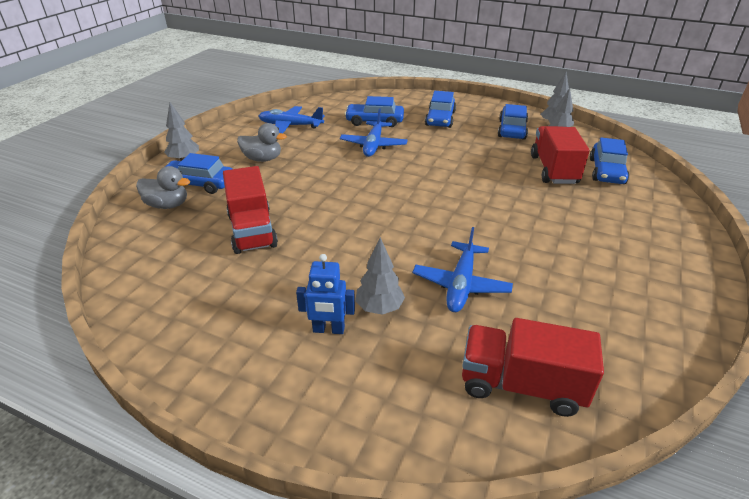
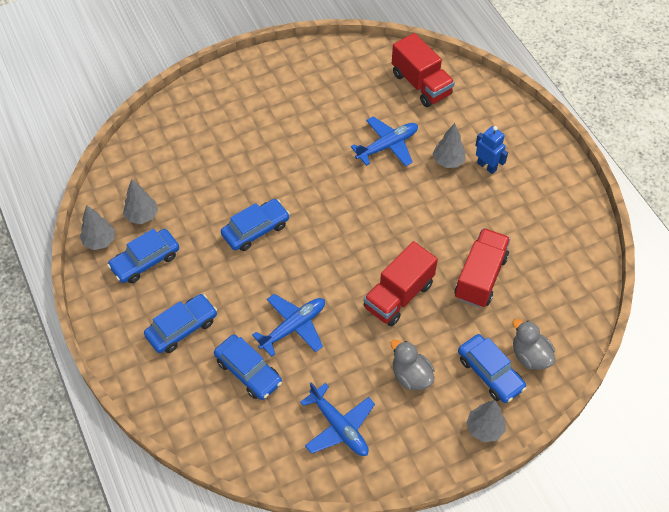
camera: 140 degrees left, 20 degrees up
(553, 170) = (194, 190): red truck -> red truck (398, 296)
(606, 171) = (160, 162): blue car -> blue car (256, 230)

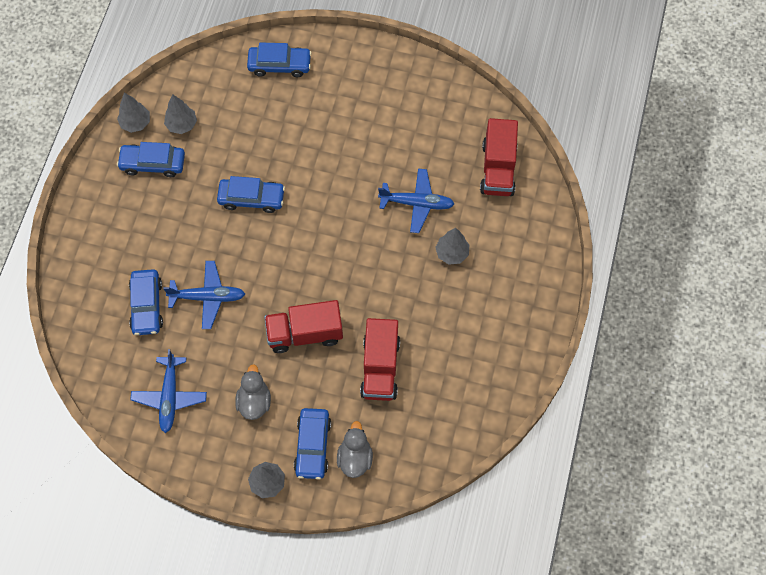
camera: 40 degrees right, 10 degrees up
(182, 328) = (132, 236): blue car -> blue car (279, 65)
(480, 277) = (380, 367): red truck -> red truck turned 120 degrees clockwise
(487, 166) = (478, 281): blue robot -> none

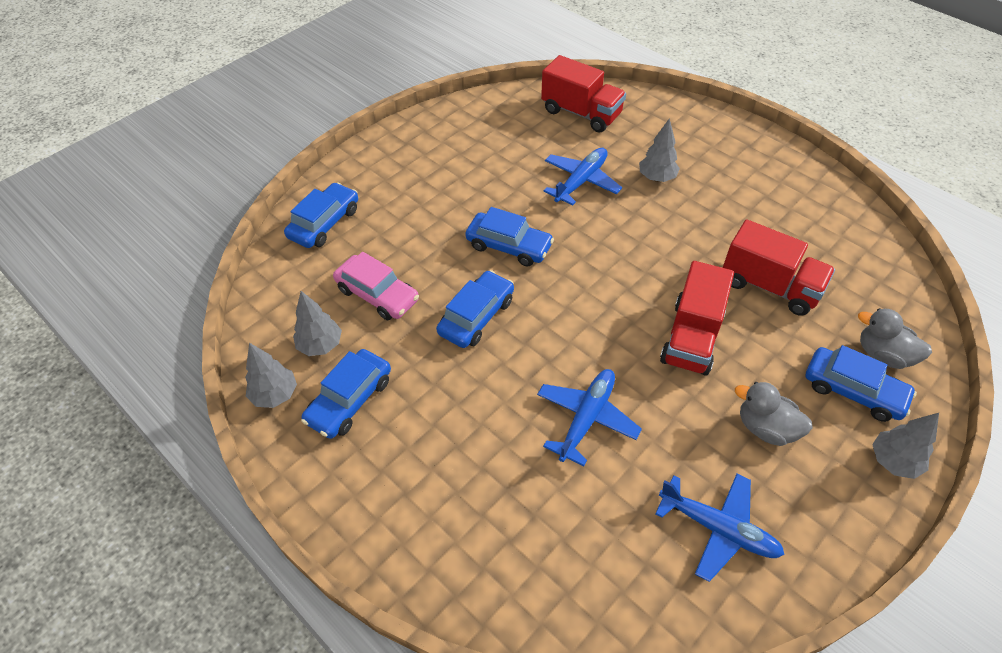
camera: 60 degrees left, 15 degrees down
(147, 306) = (559, 498): blue car -> blue car (509, 246)
(237, 132) = (377, 295): none -> pink car

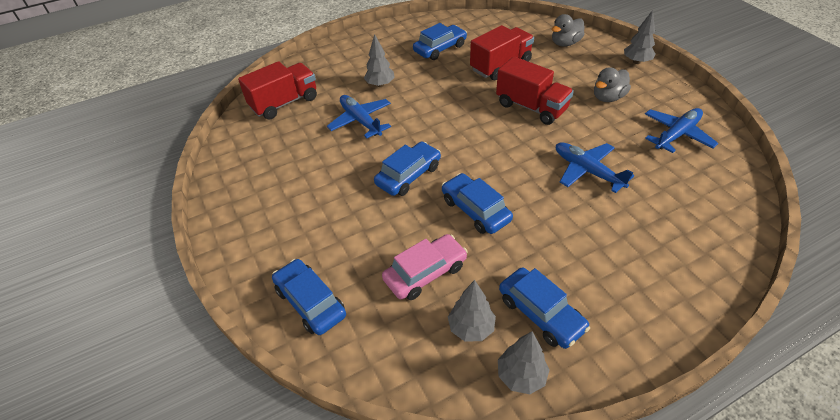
camera: 70 degrees left, 5 degrees down
(853, 391) = (587, 60): blue car -> blue car (440, 48)

